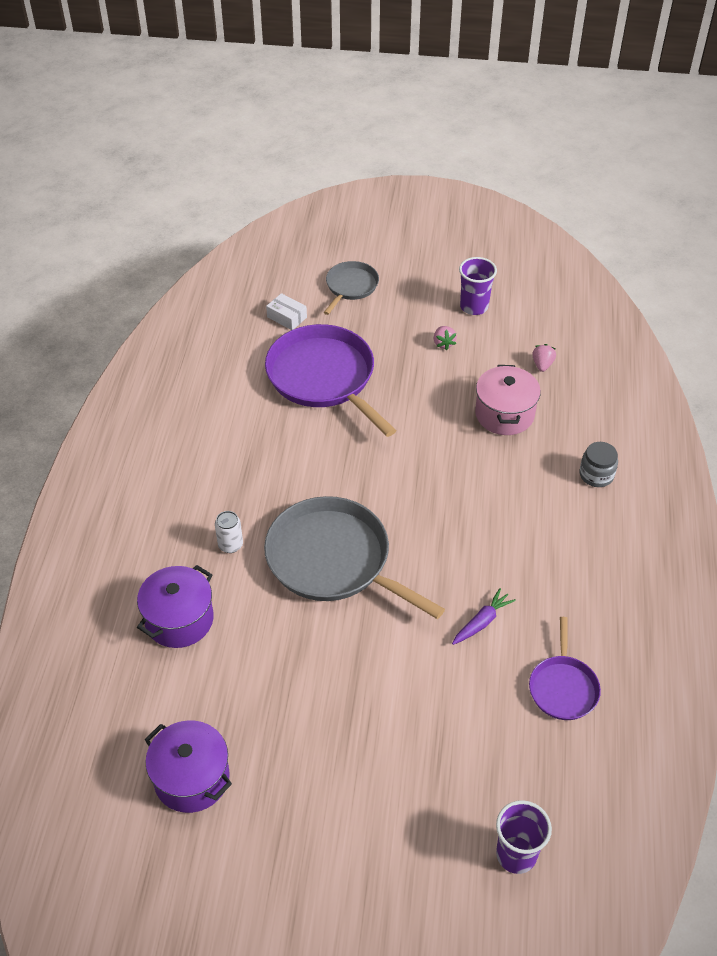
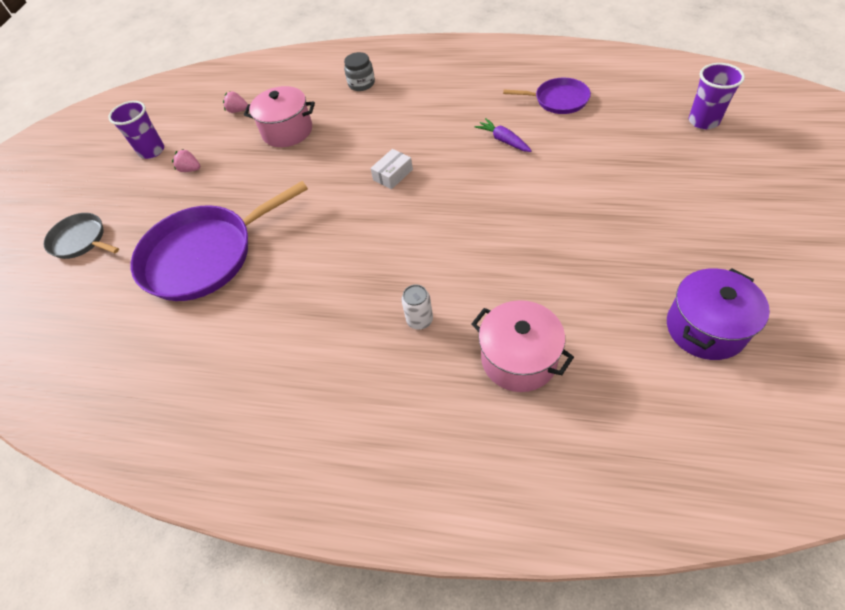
camera: 80 degrees left, 5 degrees up
(179, 619) = (519, 359): purple pot -> pink pot
(287, 317) = (101, 293): white box -> white box (393, 175)
(333, 560) = (441, 235): grey pan -> none
(443, 343) = (190, 169): pink strawberry -> pink strawberry turned 150 degrees counterclockwise

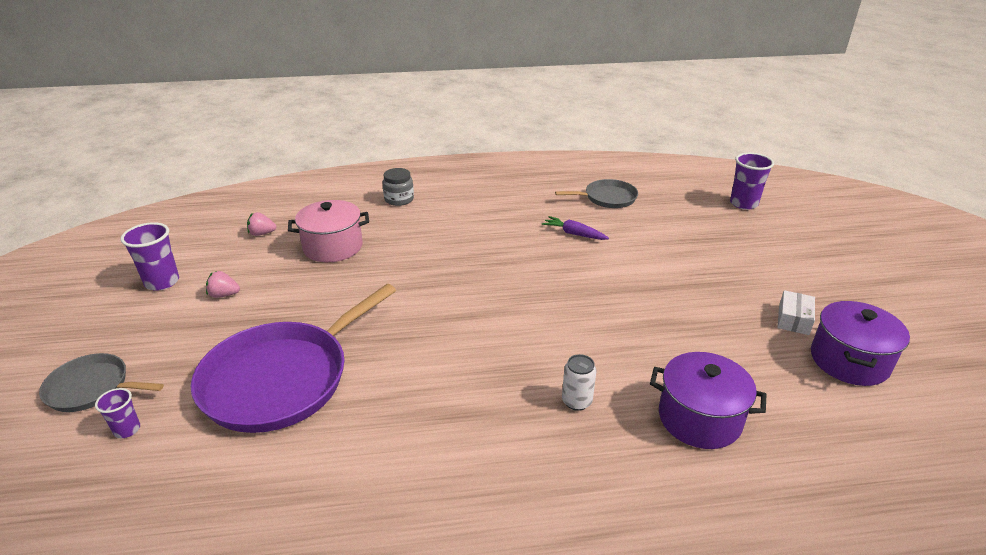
camera: 25 degrees left, 20 degrees down
(92, 280) = (127, 430): none -> purple cup
(393, 175) = (475, 274): white box -> white box (793, 319)
(519, 359) = (699, 418): pink pot -> purple pot
(558, 100) = (607, 198): purple pan -> grey pan

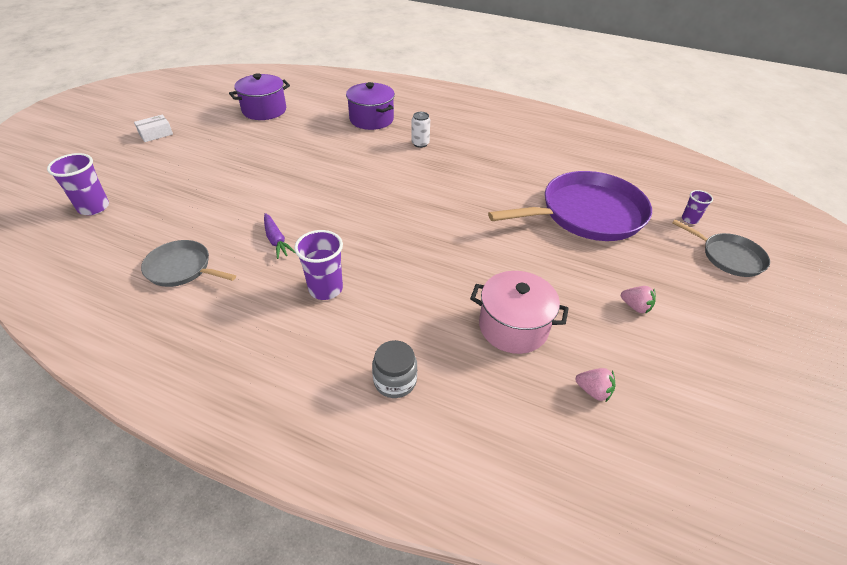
camera: 150 degrees left, 10 degrees up
(162, 282) = (707, 353): purple cup -> purple cup (325, 289)
(793, 319) = (250, 131): white box -> white box (156, 134)

